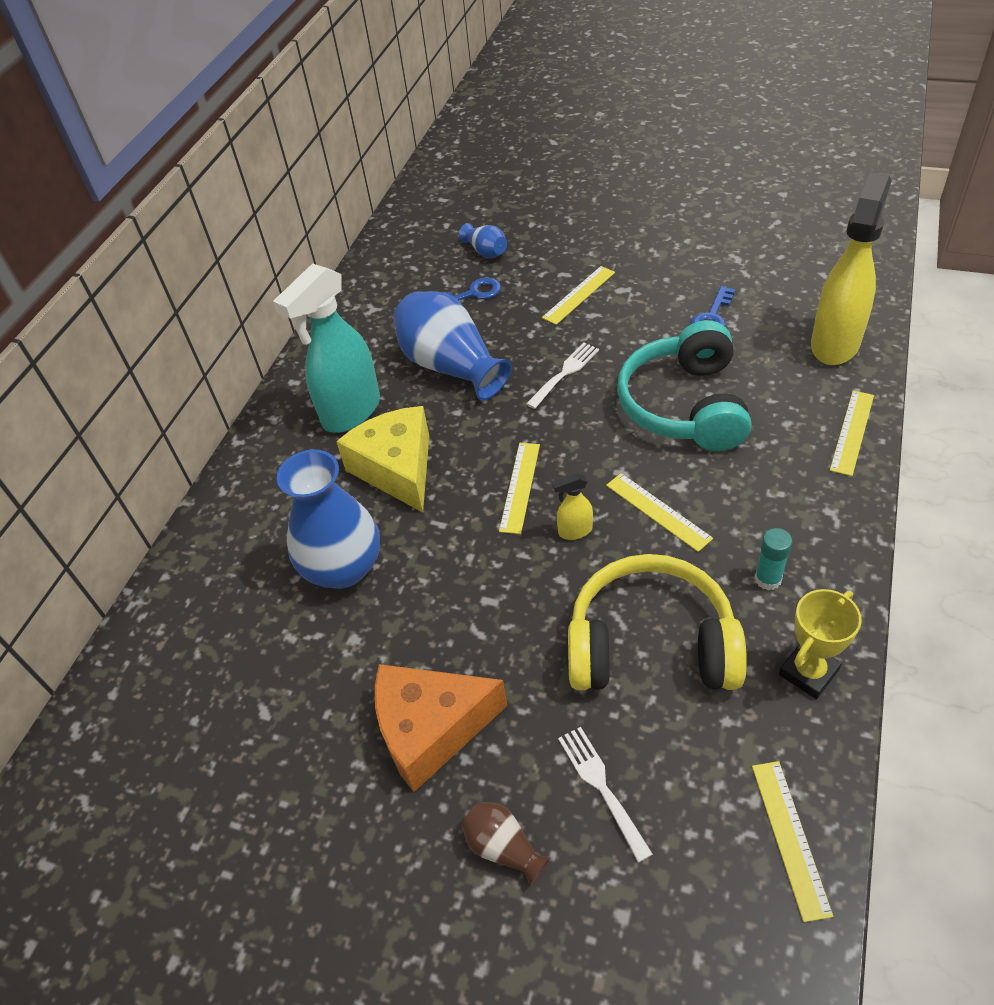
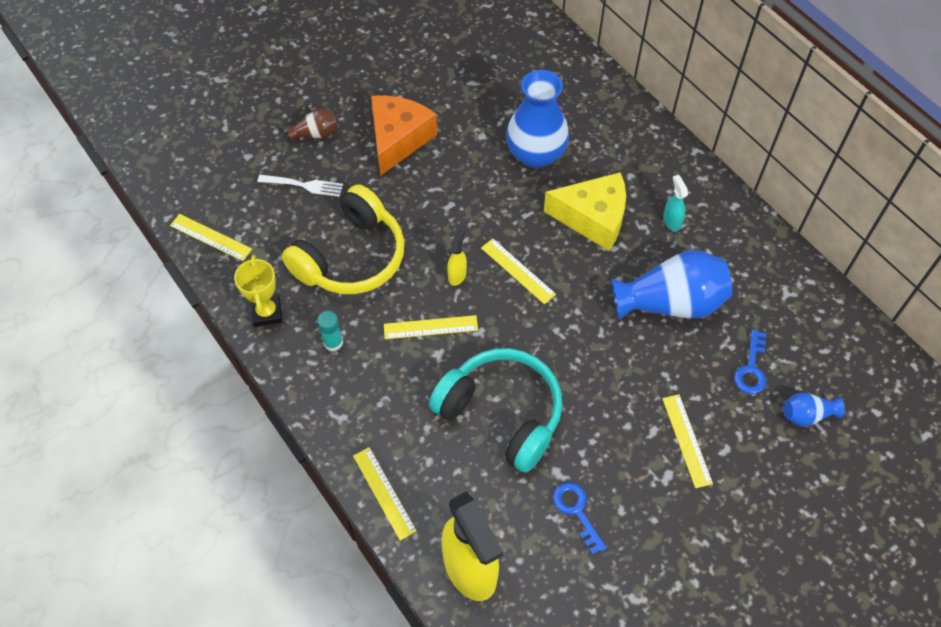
camera: 120 degrees right, 10 degrees up
(351, 412) = (671, 221): turquoise spray bottle -> turquoise spray bottle, size x0.43
(565, 373) = (601, 366): white fork -> none

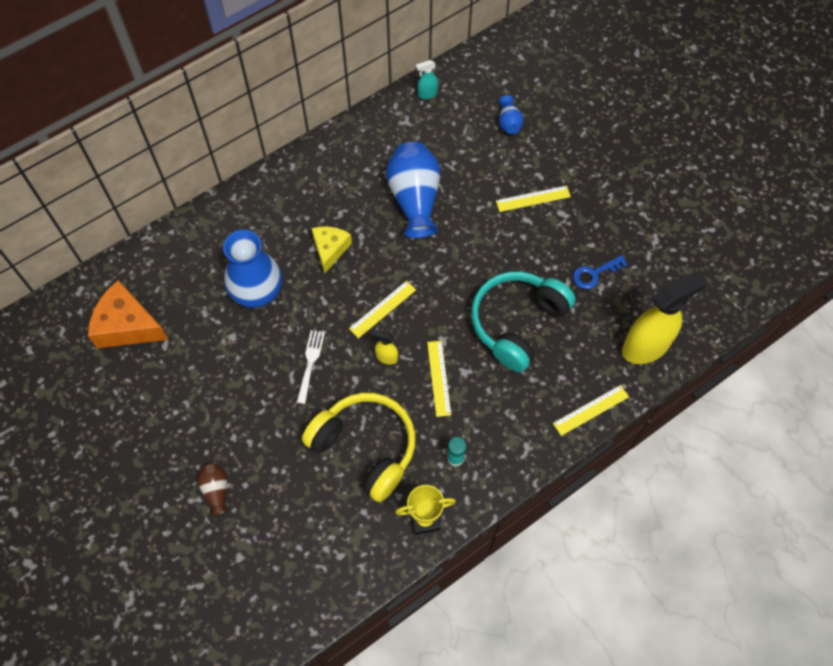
camera: 90 degrees left, 5 degrees up
(210, 237) = (339, 583): yellow ruler -> none
(304, 185) = (280, 497): white fork -> white fork (310, 363)
(398, 139) = (230, 411): orange cheese -> orange cheese (127, 326)
(593, 218) = (330, 249): yellow cheese -> yellow cheese, size x0.64
(671, 221) = (335, 192): turquoise spray bottle -> turquoise spray bottle (427, 94)
(751, 369) = (472, 152): blue key -> none

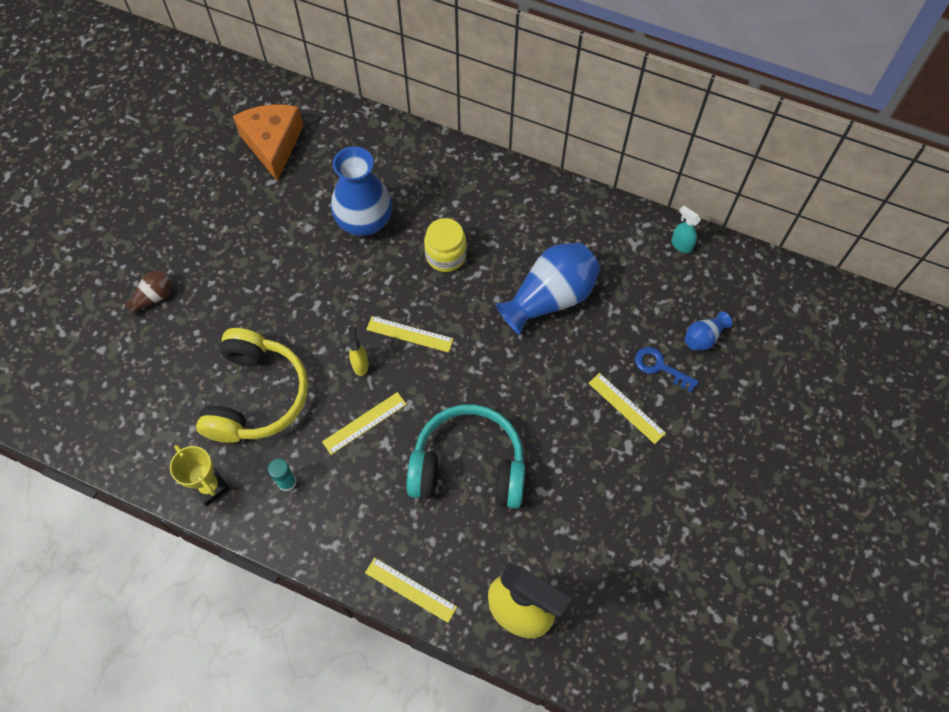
camera: 60 degrees right, 0 degrees up
(310, 363) = (317, 303): white fork -> none
(330, 249) = (446, 255): yellow cheese -> yellow jar
(594, 274) = (575, 515): blue key -> blue key (659, 367)

